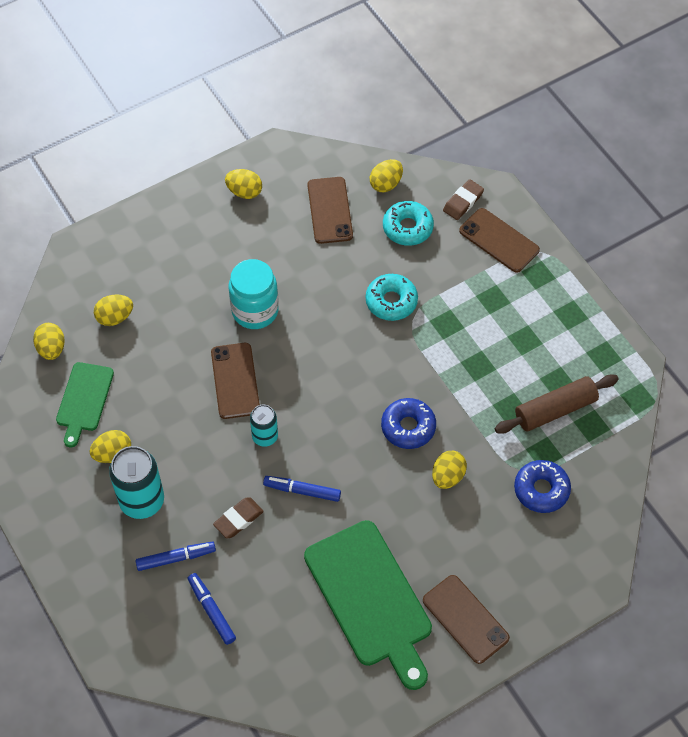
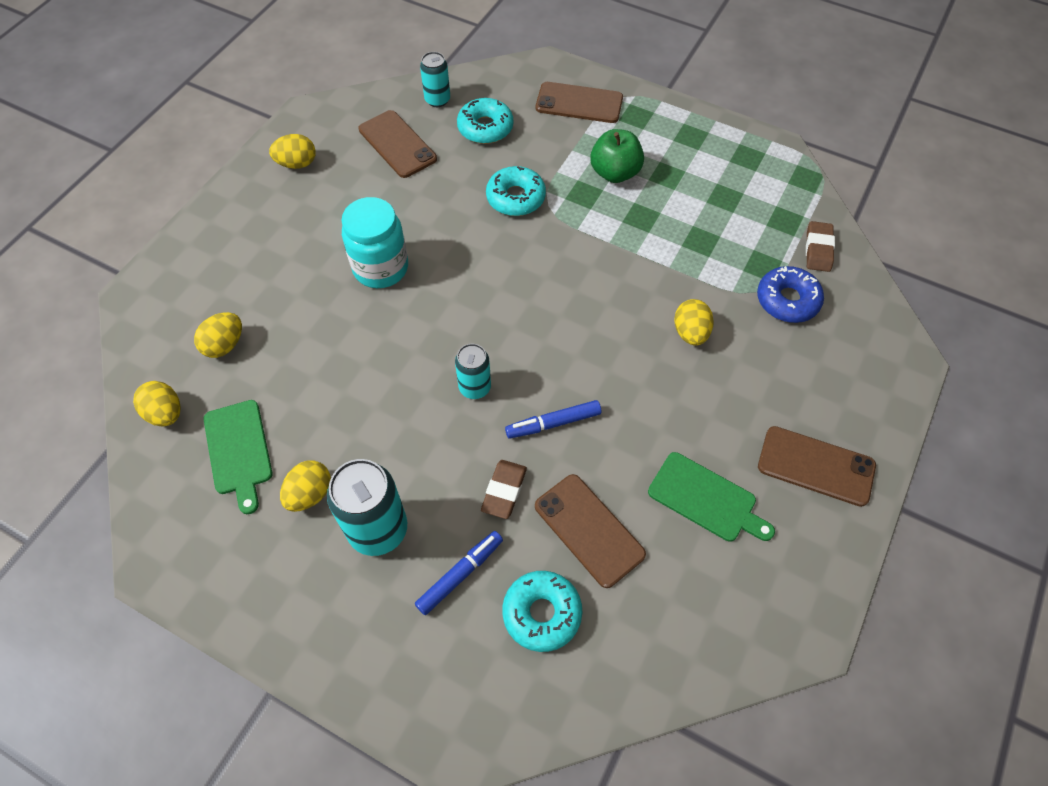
camera: 30 degrees left, 0 degrees up
(211, 611) = (542, 613): blue marker -> turquoise donut
(235, 381) = (404, 346): brown phone -> brown phone (589, 530)
(371, 598) = (706, 499): green cutting board -> green cutting board, size x0.56
(386, 184) = (437, 100): yellow egg -> turquoise can
(408, 427) = (617, 305): blue donut -> none
(463, 202) = (522, 85): brown eraser -> brown eraser (818, 249)
(484, 317) = (615, 173): none -> green apple
(555, 410) = (742, 222): brown rolling pin -> none

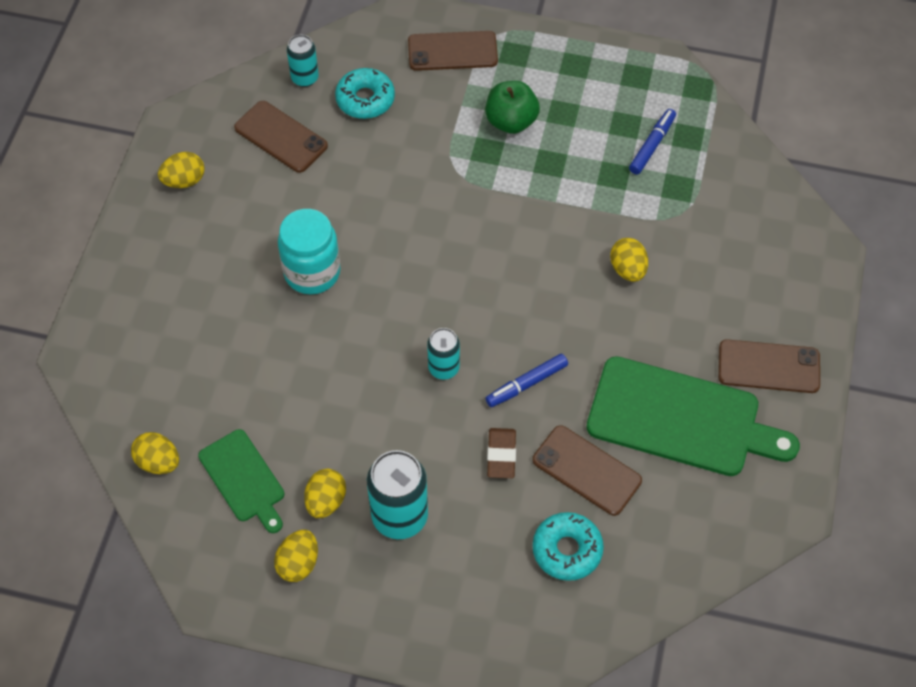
camera: 15 degrees left, 0 degrees up
(224, 345) = (188, 384): yellow egg -> yellow egg (298, 563)
(460, 574) = (486, 536): blue marker -> blue marker (652, 145)
(515, 198) = (421, 169): turquoise donut -> none
(706, 499) = (681, 418): green cutting board -> green cutting board, size x1.79
(787, 300) = (709, 217): blue donut -> none
(818, 249) = (725, 159): brown eraser -> none

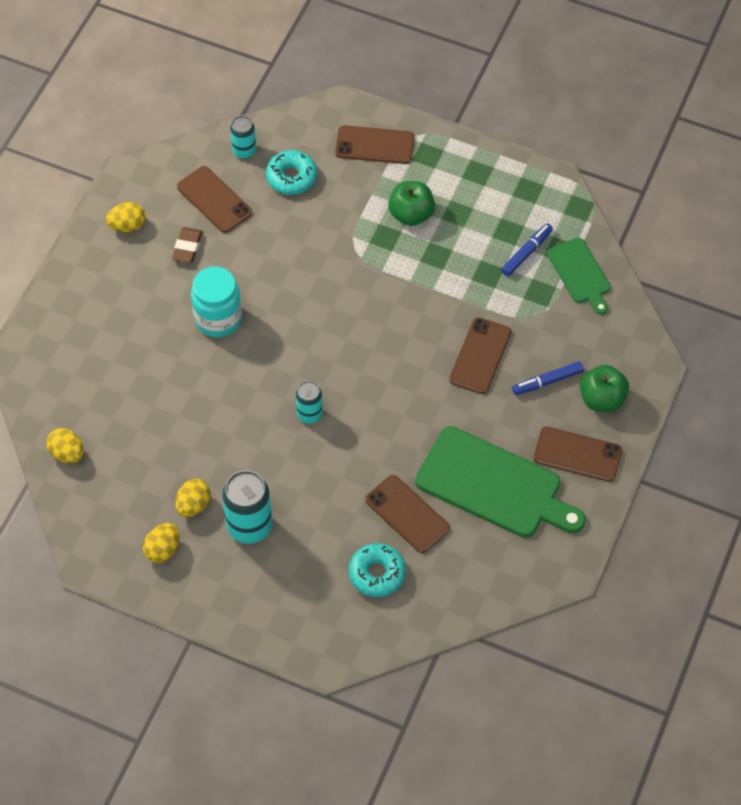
camera: 10 degrees right, 0 degrees up
(244, 479) = (132, 477): green cutting board -> green cutting board (580, 273)
(501, 455) = (341, 491): brown eraser -> brown eraser (187, 247)
(526, 384) = (374, 437): blue marker -> blue marker (547, 381)
(628, 269) = (480, 356): yellow egg -> brown phone
(780, 298) = (602, 399): none -> green apple

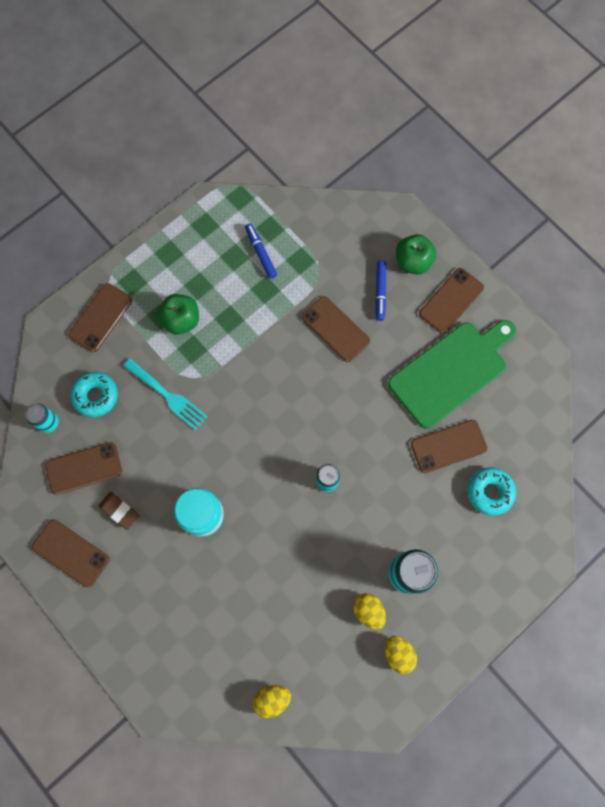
camera: 65 degrees left, 15 degrees up
(127, 226) = (71, 553): yellow egg -> brown phone
(324, 237) = (168, 396): none -> turquoise fork
(580, 273) = (298, 224): green cutting board -> none

